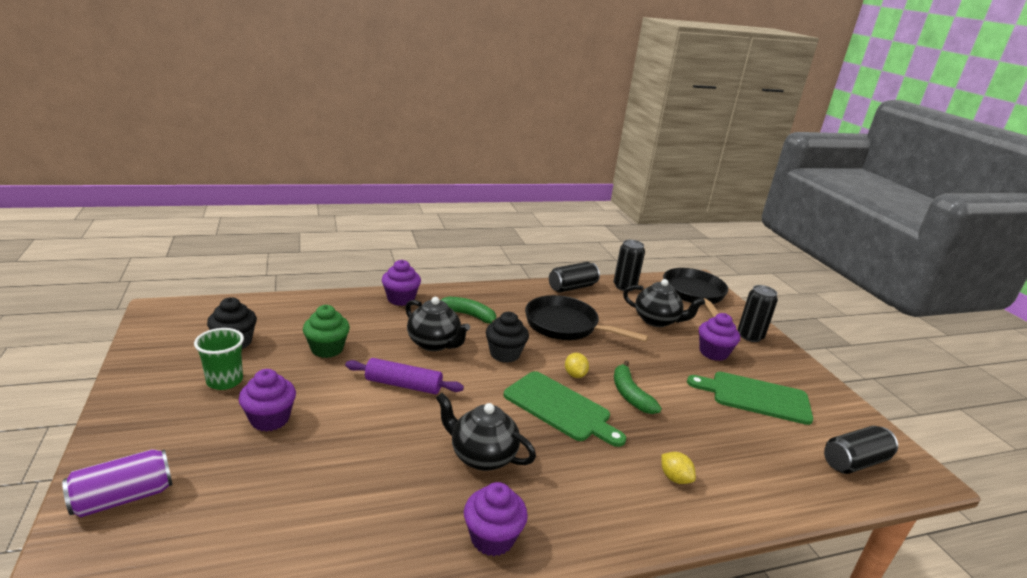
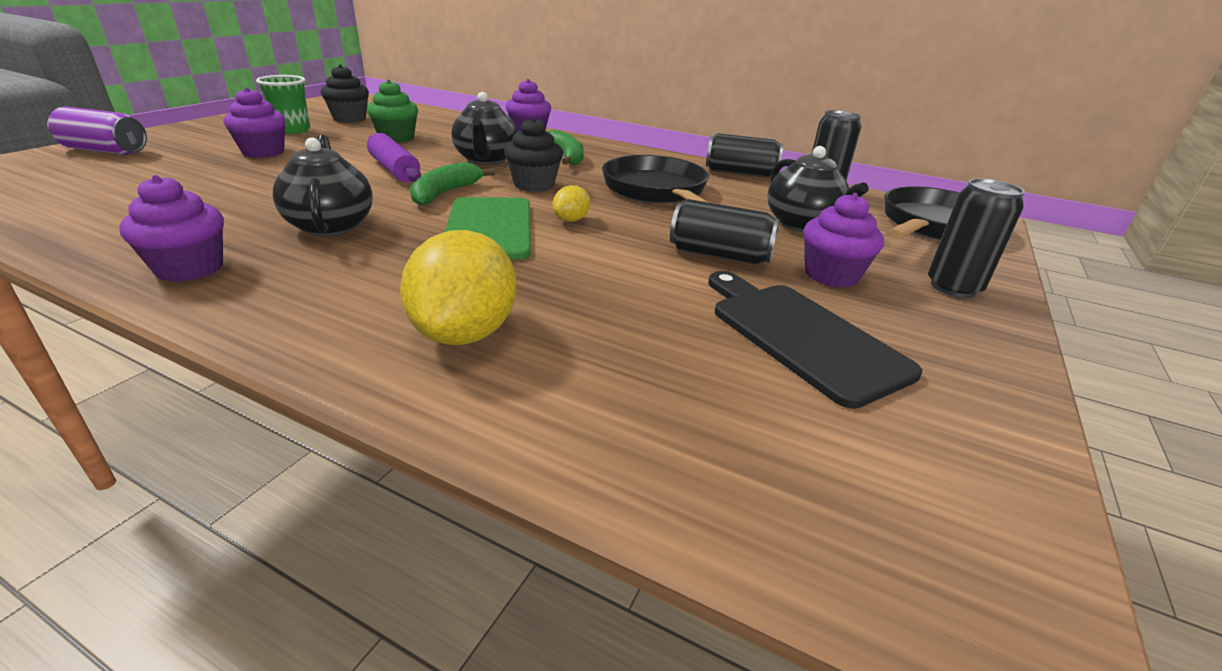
camera: 45 degrees right, 5 degrees up
(630, 395) = (598, 256): green banana -> green banana (445, 193)
(674, 478) = (465, 333): yellow lemon -> yellow lemon, size x2.07
(755, 397) = (801, 336): green cutting board -> black cutting board
(854, 462) = (839, 496): black can -> black can (719, 255)

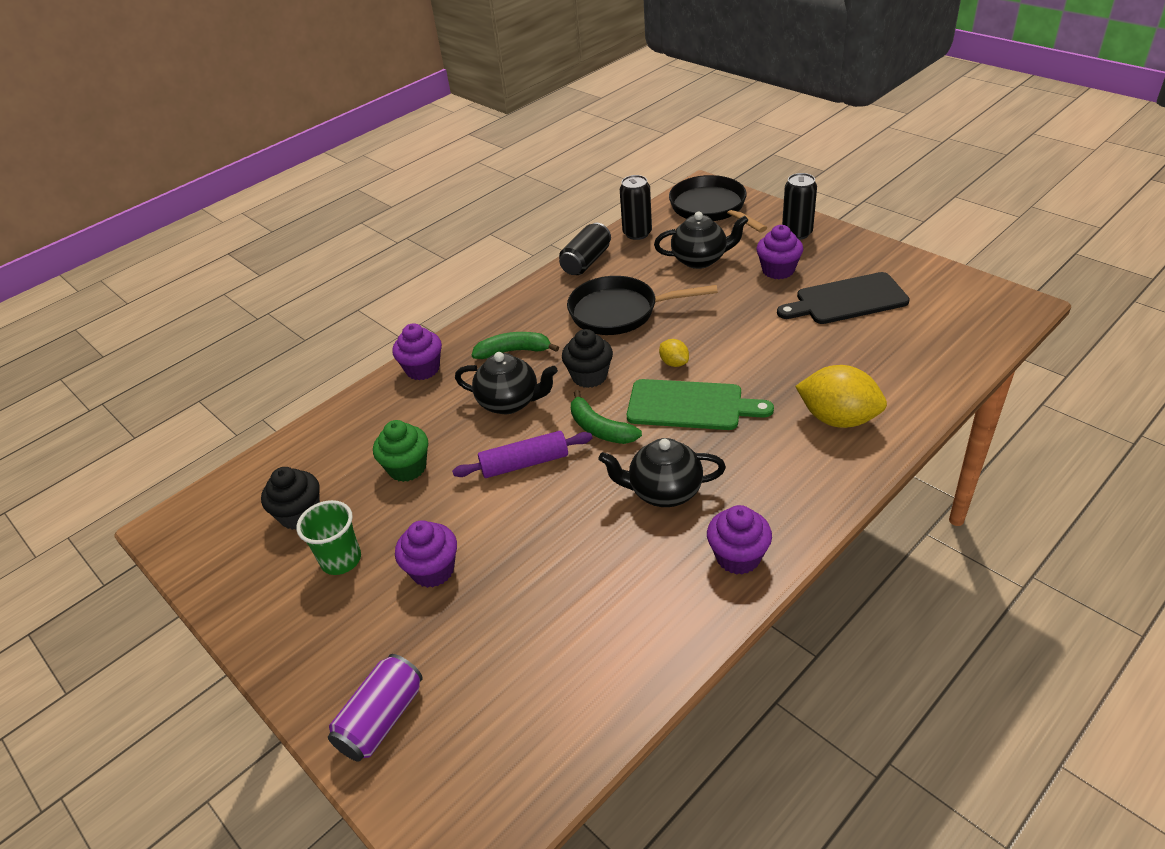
camera: 65 degrees left, 10 degrees up
(719, 255) = (744, 306): black can -> none

